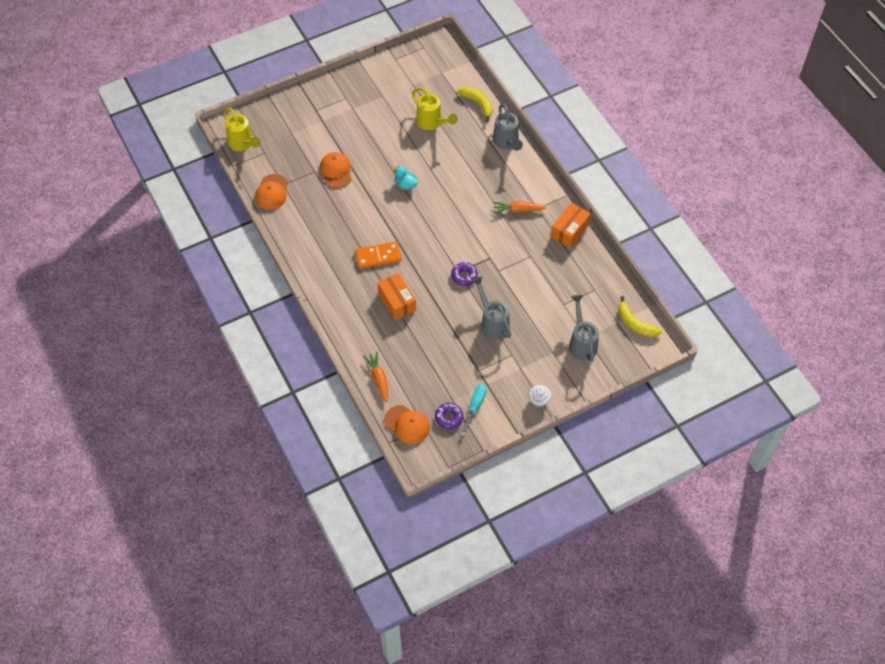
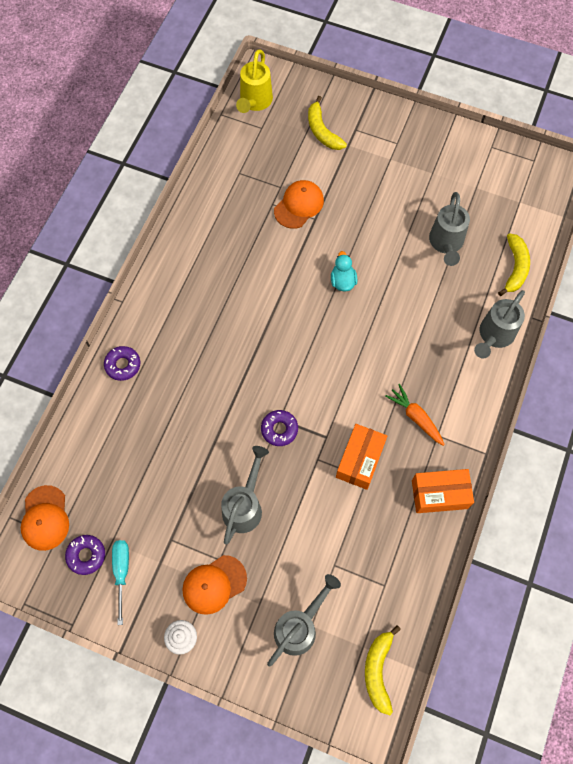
camera: 50 degrees right, 10 degrees up
(272, 192) = (221, 171): orange cap -> orange cap (214, 584)
(299, 126) = (322, 131): none -> yellow banana
(349, 325) = (123, 365): none -> purple donut
(378, 256) = (230, 326): orange domino -> none
(378, 378) = (80, 445): orange carrot -> none
(397, 302) = (189, 388): orange box -> orange box (360, 460)
(432, 123) = (446, 244): yellow watering can -> grey watering can
(475, 406) = (122, 572): turquoise screwdriver -> turquoise screwdriver turned 75 degrees counterclockwise

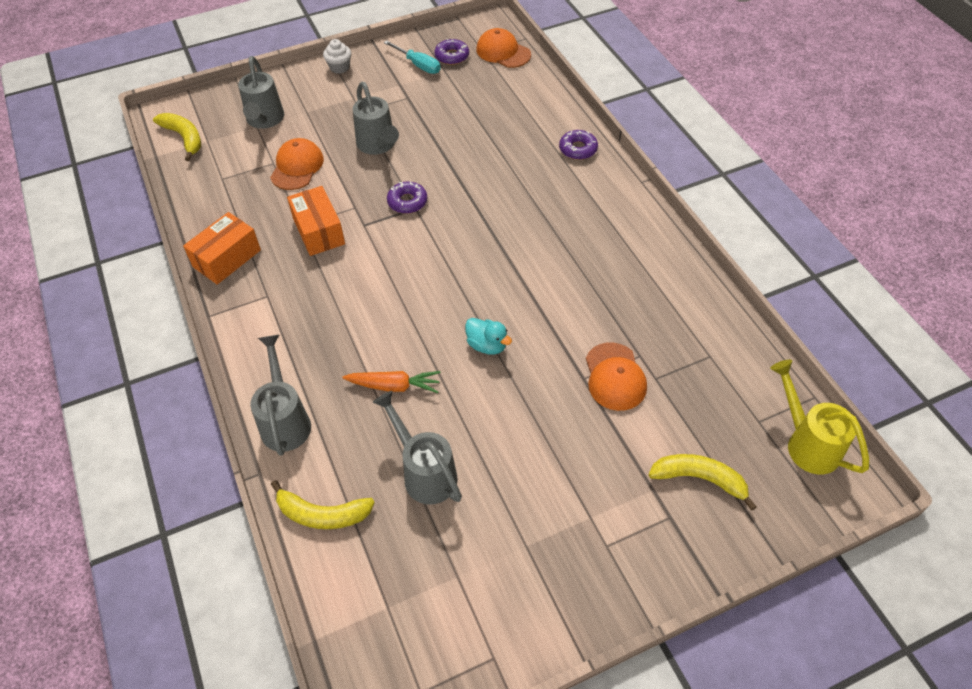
camera: 135 degrees right, 15 degrees down
(214, 584) = (349, 99): orange cap -> orange cap (297, 167)
(415, 417) = (300, 294): orange carrot -> orange carrot (394, 386)
(515, 267) = (322, 514): yellow banana -> yellow banana turned 45 degrees counterclockwise

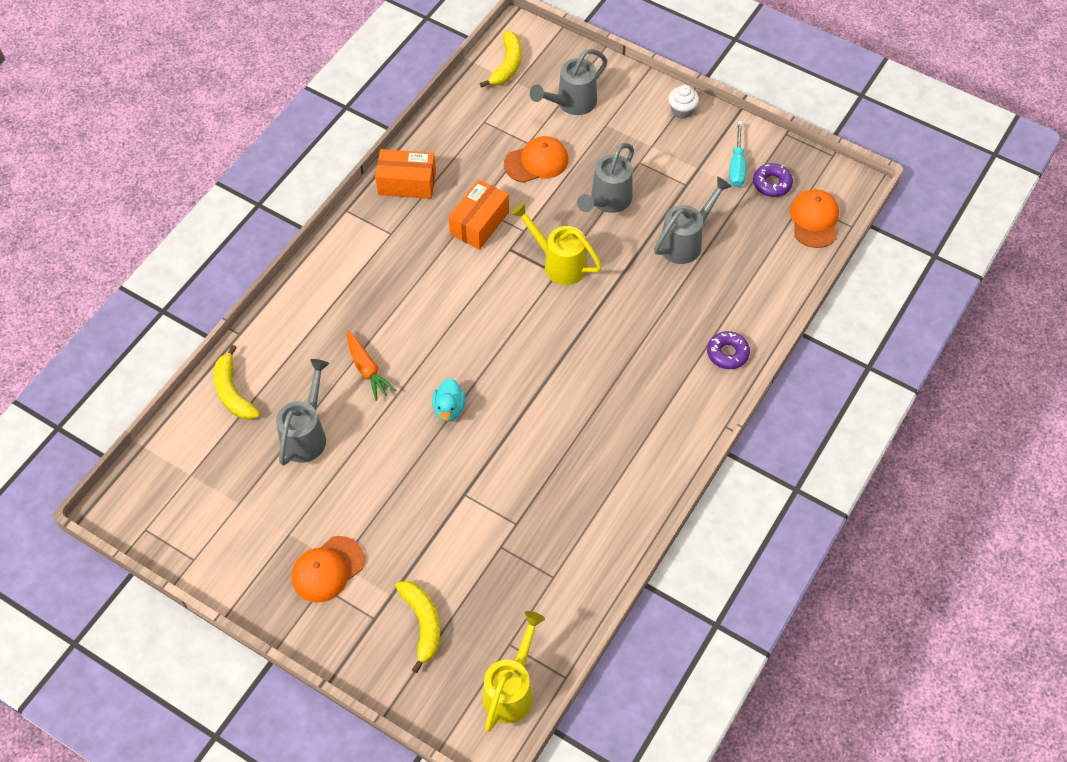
camera: 55 degrees right, 5 degrees up
(285, 420) = (291, 320): grey watering can -> grey watering can (686, 242)
(407, 202) = (558, 263): purple donut -> yellow watering can
(615, 377) = (481, 516): orange cap -> orange cap (327, 569)

